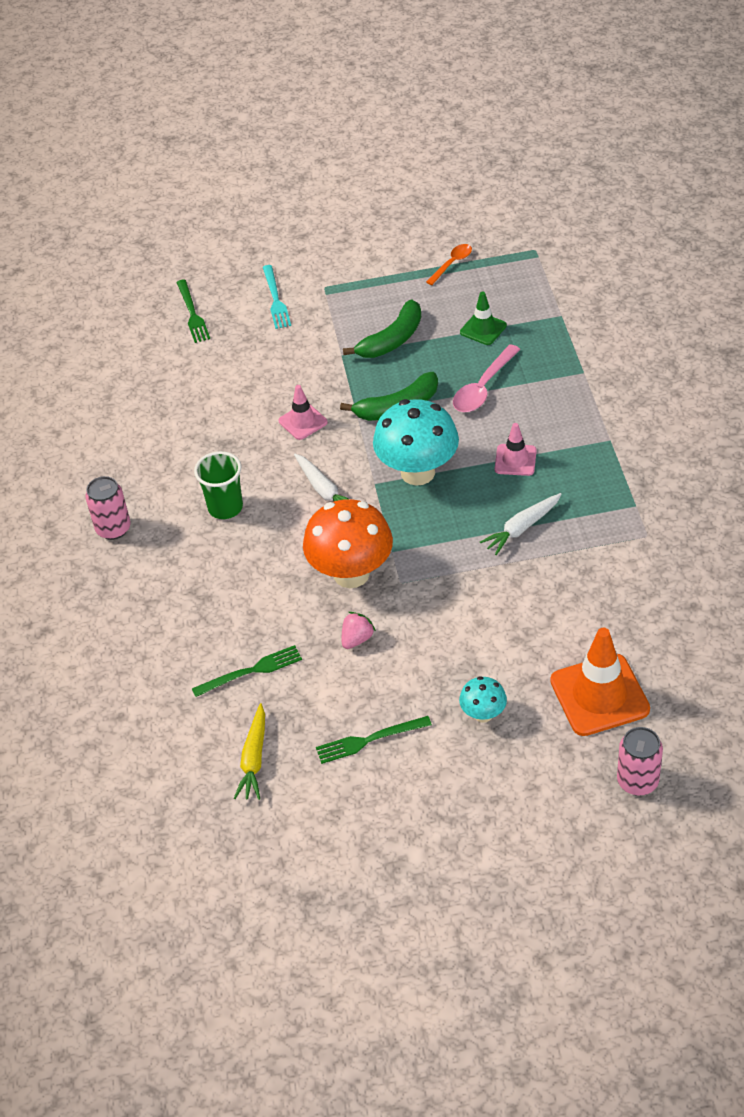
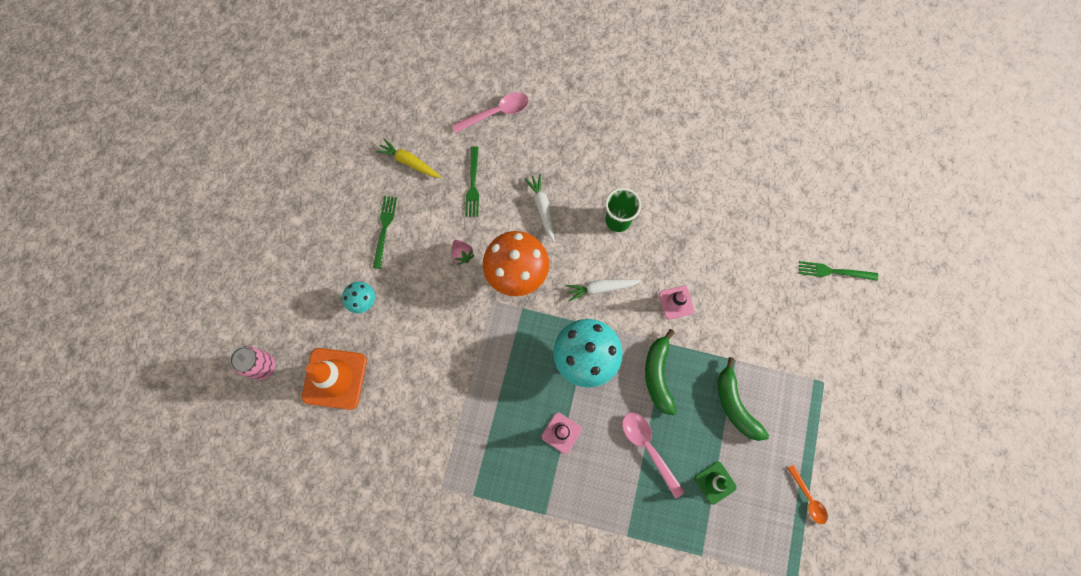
camera: 110 degrees right, 25 degrees up
(113, 528) = (634, 147): pink can -> none
(127, 693) = (496, 113): none -> pink spoon
(275, 299) = (824, 338): turquoise fork -> none
(522, 528) = (496, 403): white carrot -> white carrot (542, 208)

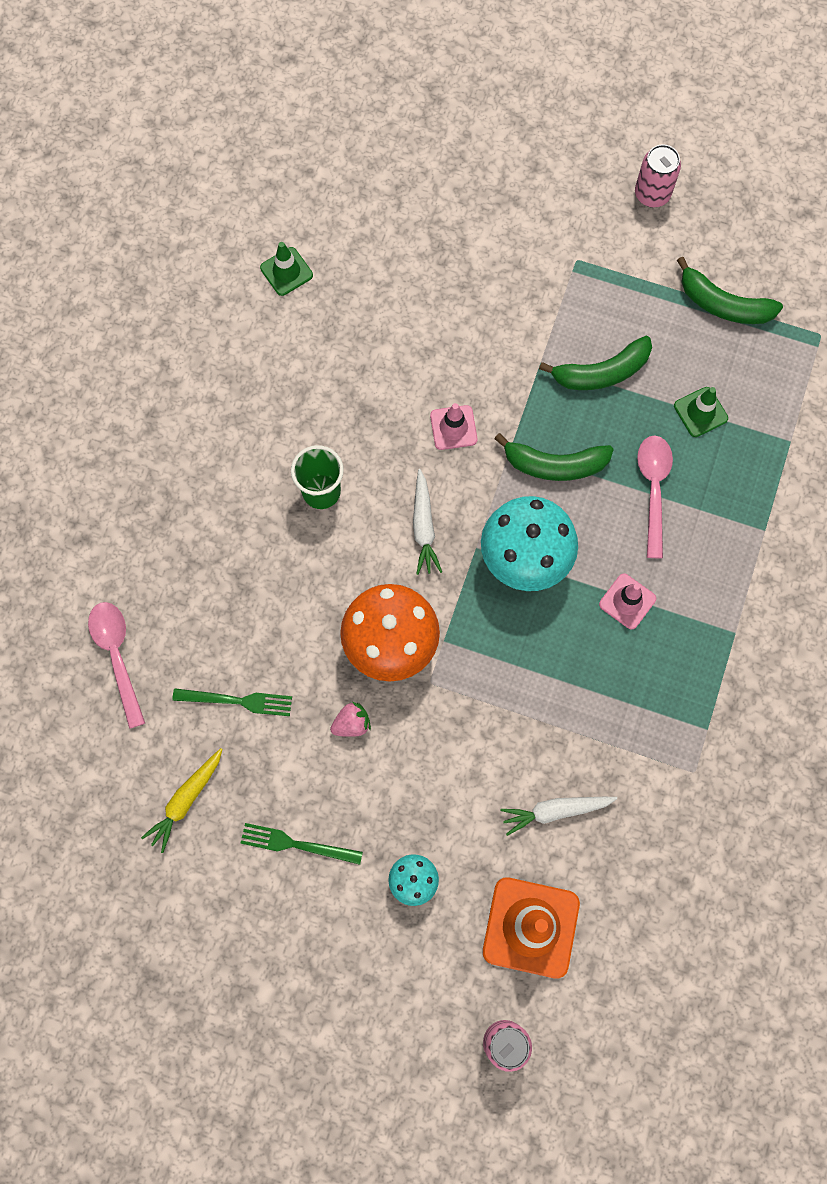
camera: 85 degrees left, 0 degrees up
(542, 208) = (290, 598): white carrot -> white carrot (555, 811)
(648, 448) = (653, 489): pink spoon -> pink spoon turned 120 degrees clockwise
(774, 182) = (286, 271): none -> green traffic cone
(808, 498) = (723, 304): orange spoon -> green banana
(834, 271) = (427, 219): green fork -> none
(891, 437) = (652, 194): none -> pink can

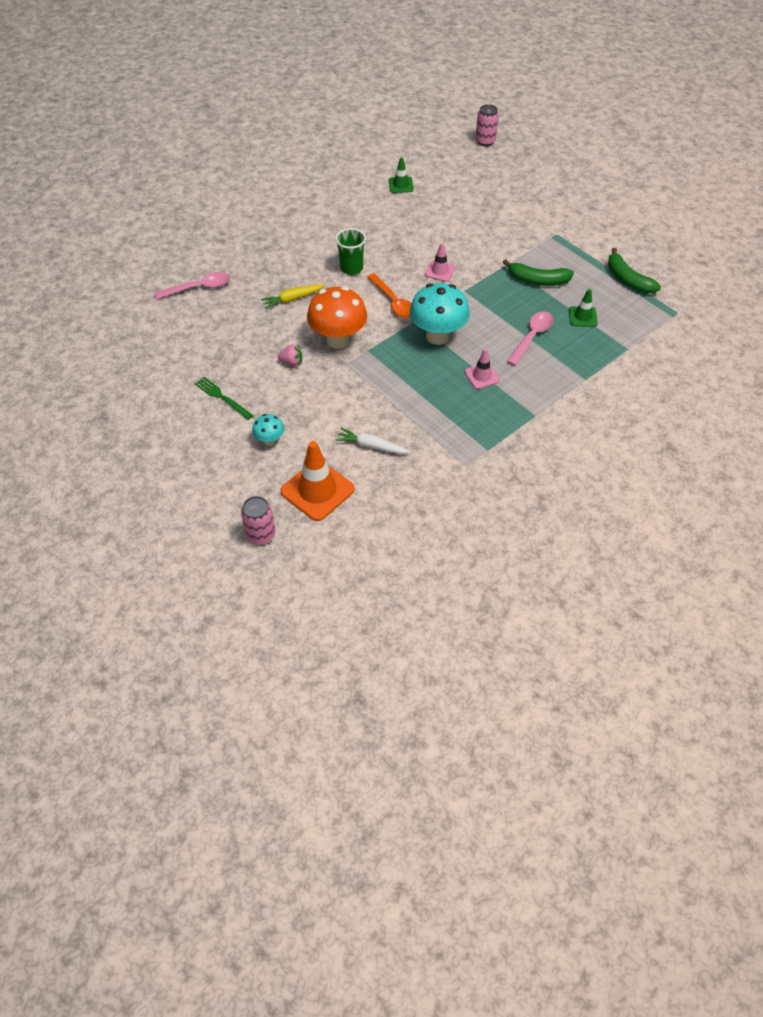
camera: 30 degrees right, 20 degrees down
(117, 656) = (198, 288): pink spoon -> pink spoon turned 60 degrees clockwise
(186, 800) = (183, 355): yellow carrot -> yellow carrot (293, 299)
(237, 701) = (241, 328): green fork -> none
(424, 527) = (393, 302): white carrot -> orange spoon
(555, 464) = (483, 306): green banana -> none
(652, 194) = (617, 224): pink can -> pink can (485, 141)

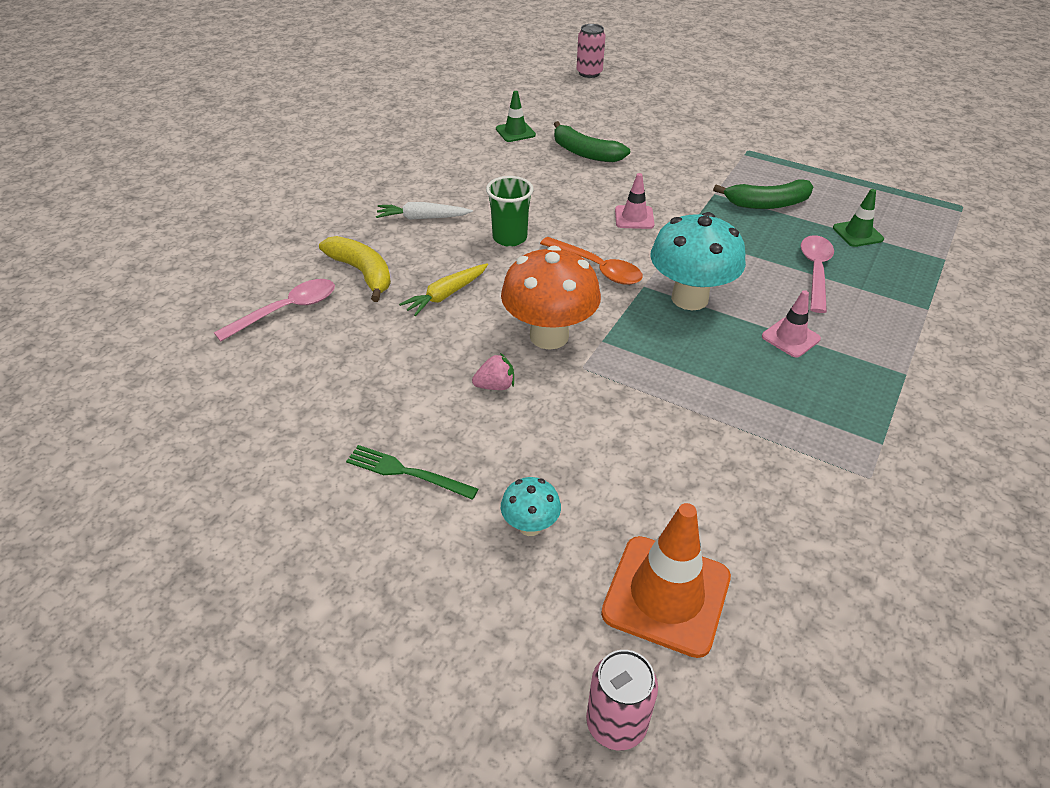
camera: 20 degrees left, 10 degrees down
(251, 273) = (362, 273): none -> yellow banana
(372, 446) = (706, 487): white carrot -> white carrot (422, 218)
(627, 280) = (873, 182): green banana -> green banana (585, 153)

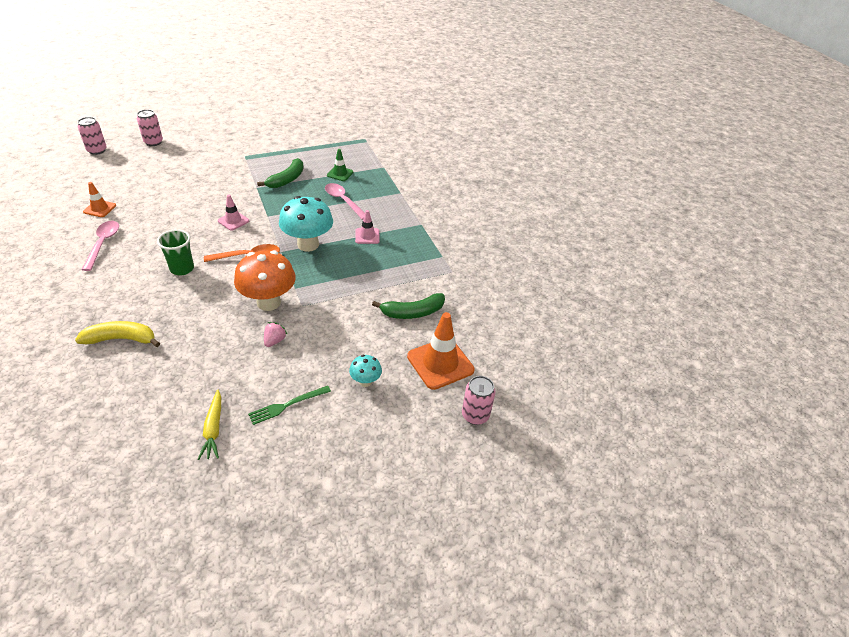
camera: 55 degrees left, 0 degrees up
(286, 310) = (104, 388): pink spoon -> pink spoon (103, 244)
(422, 218) = (113, 288): white carrot -> none
(446, 295) = (189, 318): yellow carrot -> yellow carrot (213, 429)
(515, 132) = (100, 209): green traffic cone -> orange traffic cone
(585, 153) = (160, 200): green banana -> green banana (412, 312)
(658, 89) = (153, 142): none -> pink can

